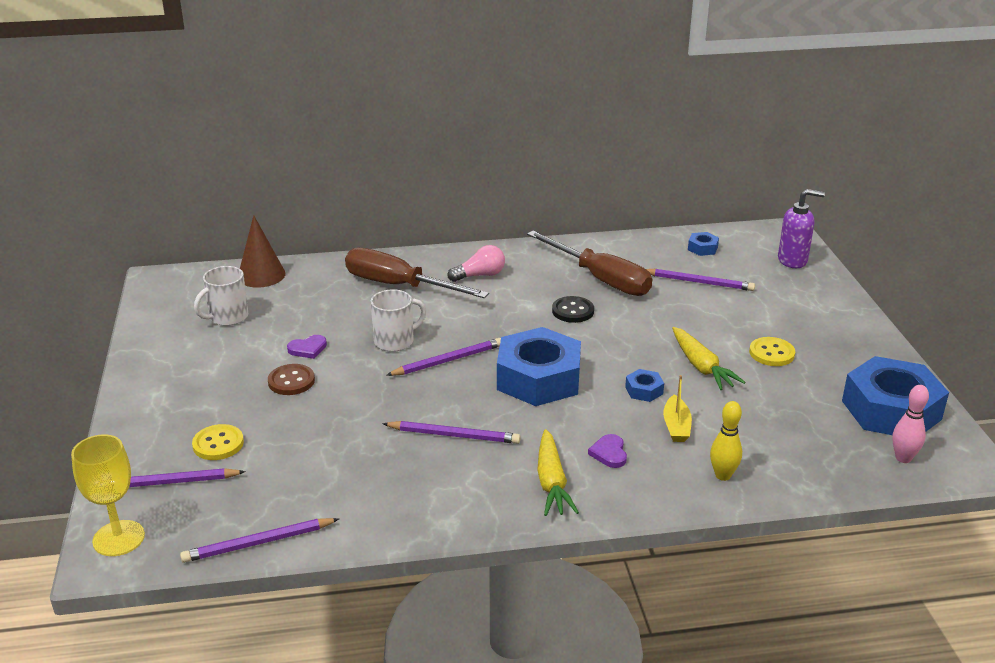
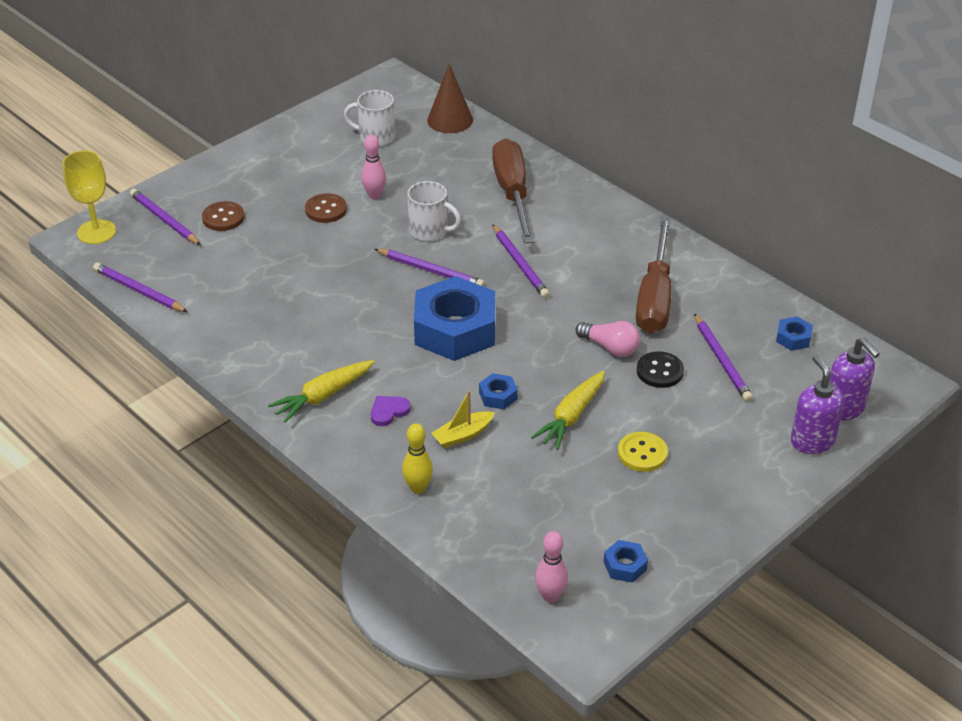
camera: 55 degrees right, 10 degrees up
(218, 444) = (223, 218): yellow button -> brown button
(308, 349) = (374, 195): purple heart -> pink bowling pin
(453, 435) = (335, 320): purple pencil -> purple pencil (520, 264)
(480, 275) = (579, 227): pink light bulb -> pink light bulb (610, 347)
(573, 311) = (580, 304): black button -> black button (660, 371)
(816, 284) = (812, 441): none -> purple soap dispenser
(891, 410) = (625, 566): blue nut -> blue nut, size x0.41

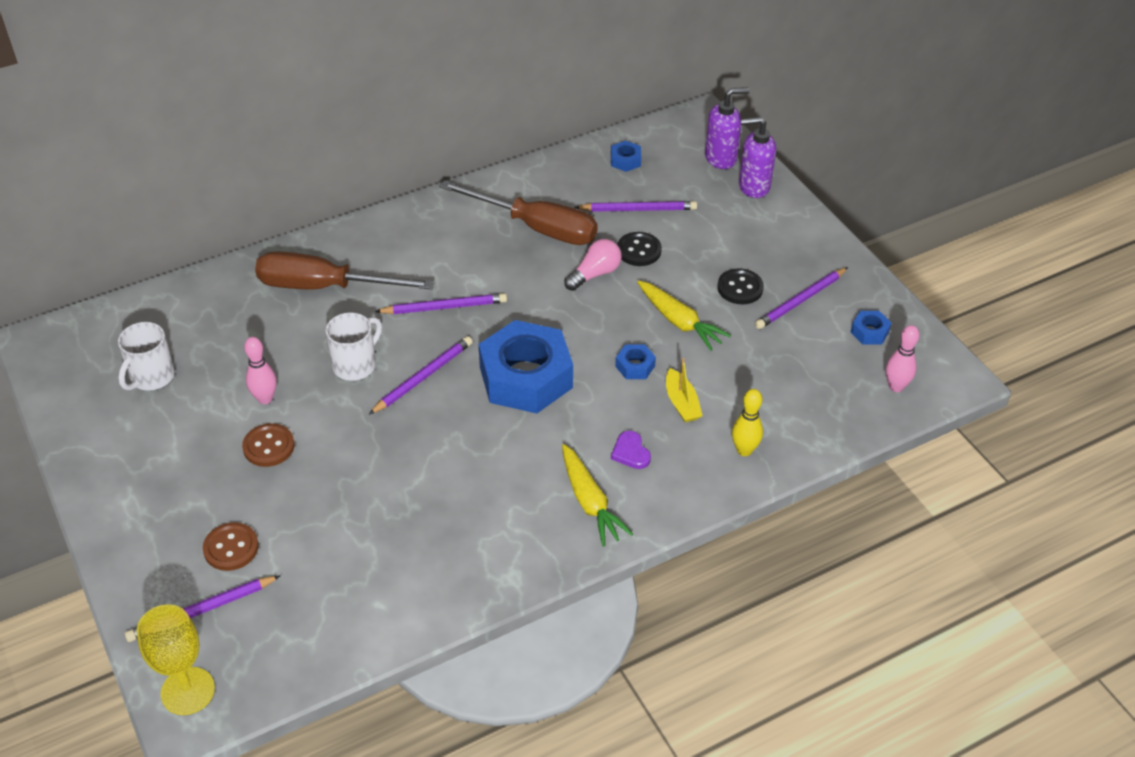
camera: 75 degrees left, 5 degrees up
(139, 291) = (335, 654): purple pencil -> purple pencil (800, 300)
(450, 120) = (159, 307): brown cone -> none
(642, 453) = (740, 288): yellow button -> black button

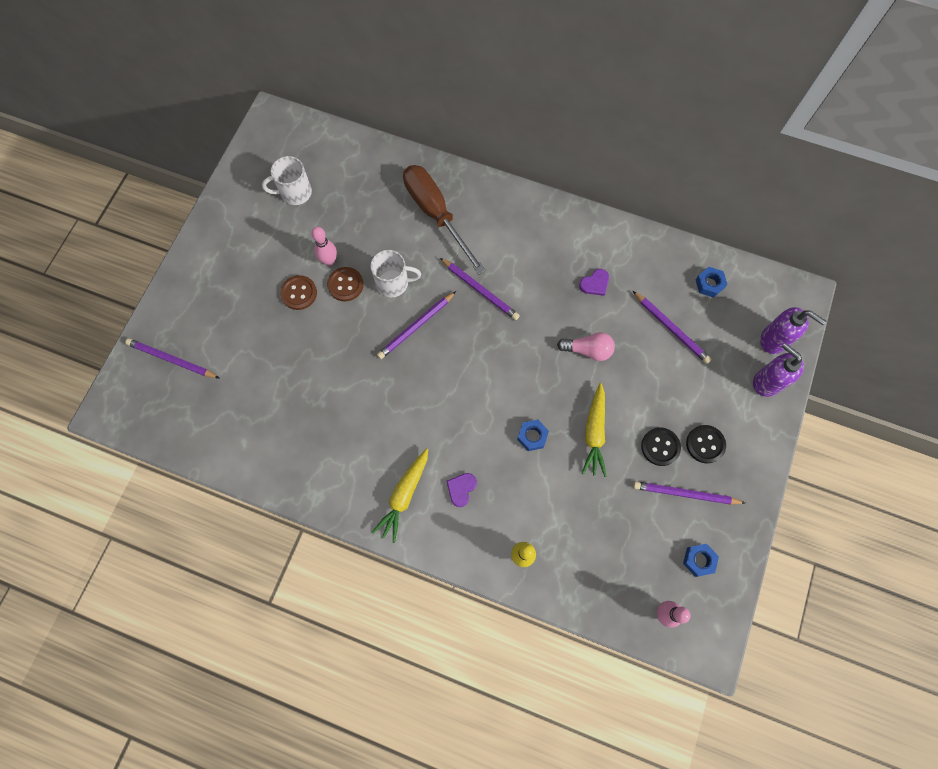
camera: 50 degrees right, 25 degrees up
(187, 691) = (122, 398): yellow goblet -> none
(231, 548) = (220, 337): brown button -> brown button (345, 285)
(423, 377) = (416, 326): purple pencil -> purple pencil turned 135 degrees clockwise
(525, 377) = (466, 381): blue nut -> none
(536, 228) = (595, 283): brown screwdriver -> purple heart
(639, 250) = (634, 359): black button -> black button (705, 444)
(681, 403) = (527, 488): yellow boat -> none

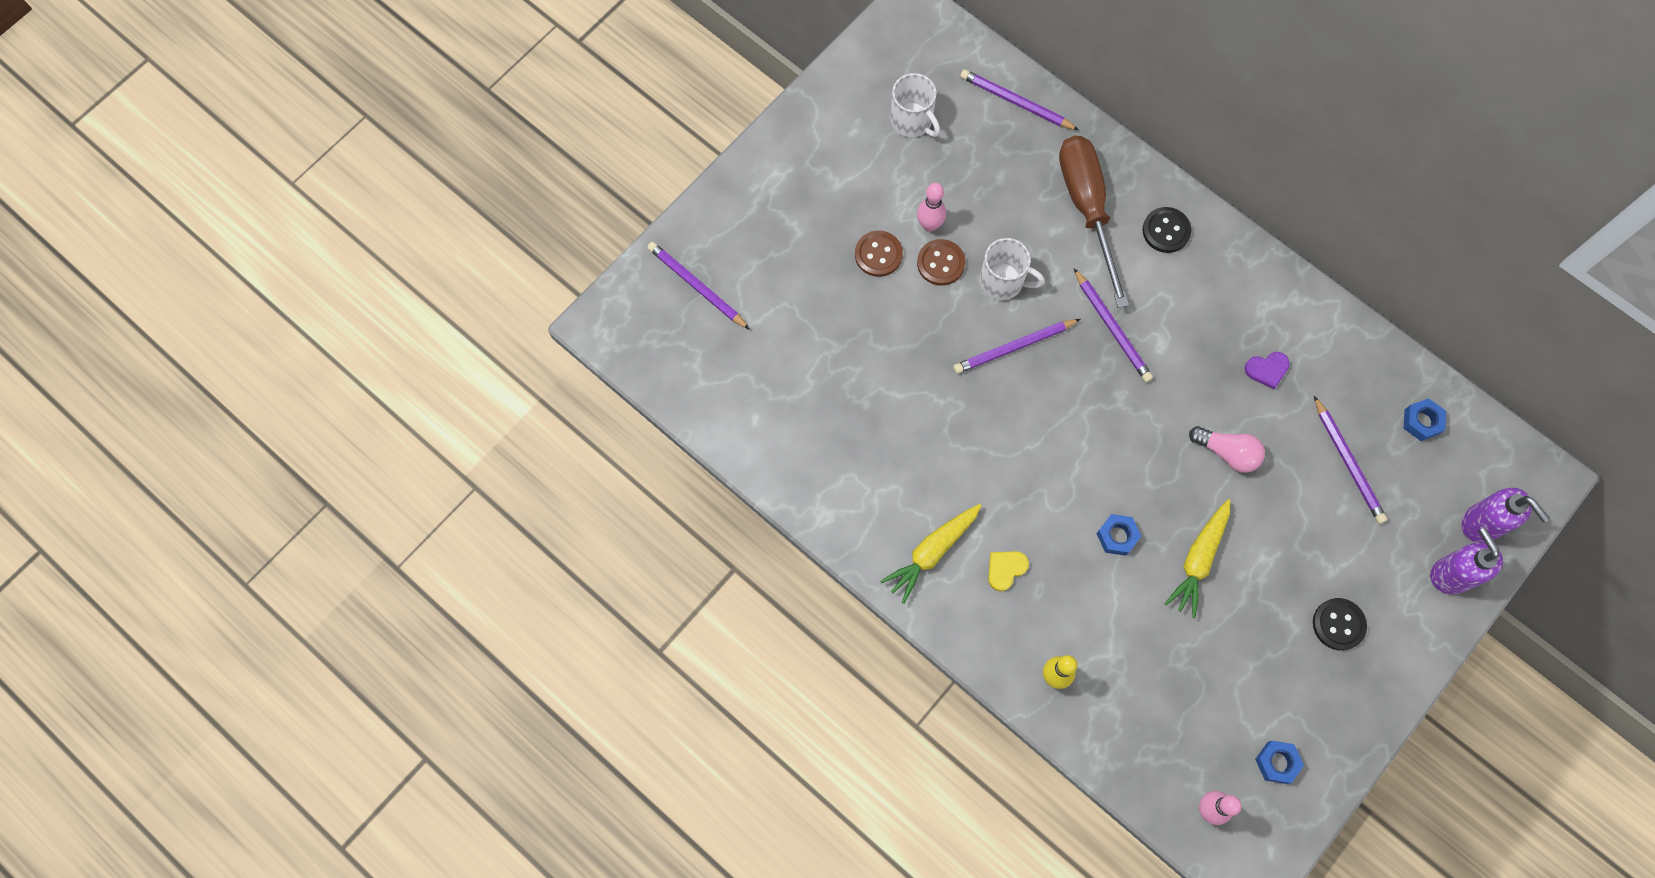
camera: 20 degrees right, 0 degrees up
(295, 193) = (912, 121): white mug -> white mug turned 135 degrees counterclockwise
(461, 489) = (1005, 569): purple heart -> yellow heart
(660, 447) = (1278, 607): black button -> black button (1166, 231)
(685, 494) = (1290, 676): purple pencil -> purple pencil (1016, 102)

